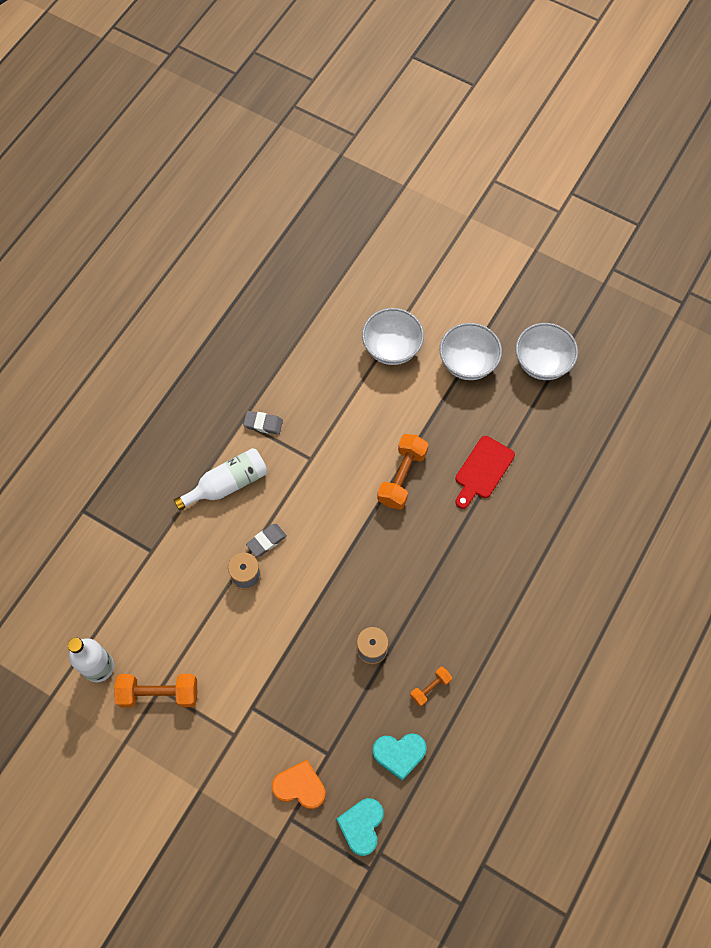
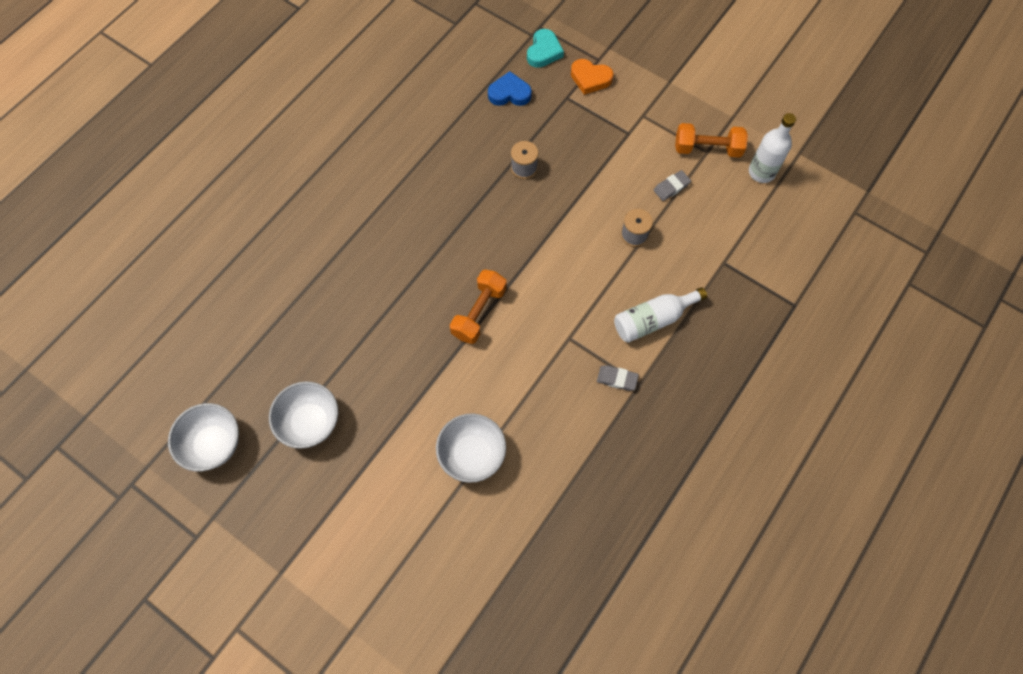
camera: 175 degrees left, 0 degrees up
(266, 541) = (615, 263): grey eraser -> grey eraser (671, 187)
(399, 754) = (509, 93): turquoise heart -> blue heart
(430, 688) = (478, 136): orange dumbbell -> none
(468, 363) = (391, 429): white bowl -> white bowl (214, 444)
(482, 470) = (398, 312): red cutting board -> none

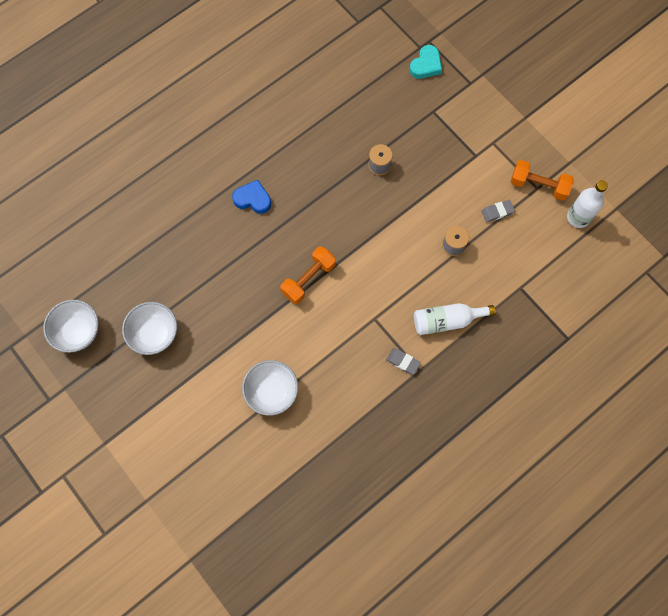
camera: 15 degrees right, 5 degrees up
(509, 93) = (386, 96): blue heart -> blue heart (253, 199)
(590, 78) = (458, 99): orange heart -> none

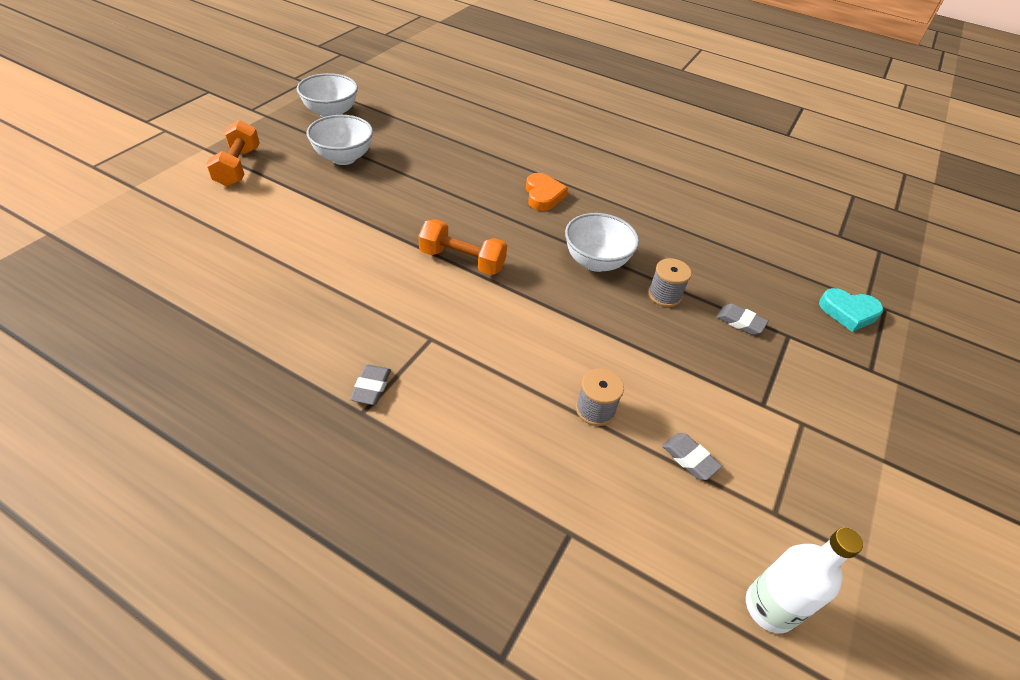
camera: 65 degrees right, 25 degrees down
(253, 199) = (543, 195): blue heart -> orange heart
(272, 392) = (290, 258): white bowl -> white bowl (595, 262)
(414, 132) = (740, 322): none -> grey eraser
(447, 321) = (461, 430): white bottle -> none
(538, 185) = (781, 514): orange dumbbell -> orange dumbbell (238, 167)

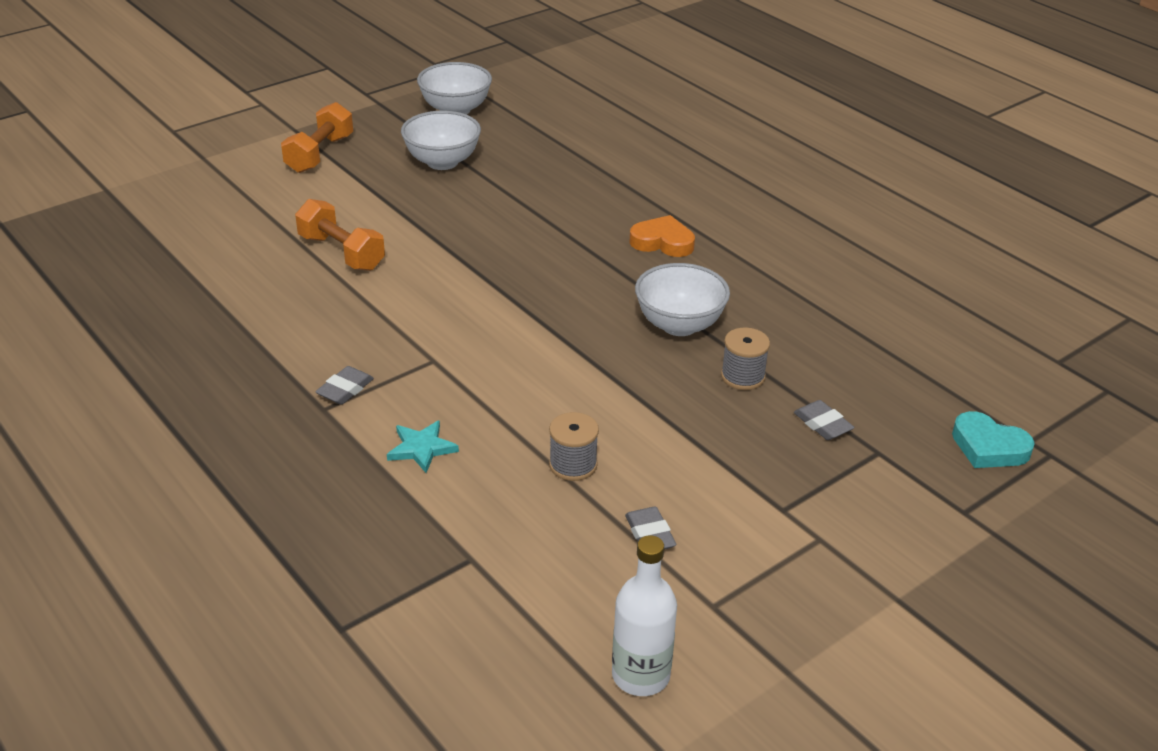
camera: 25 degrees right, 10 degrees down
(462, 260) = (515, 293): orange dumbbell -> orange dumbbell (341, 253)
(468, 429) = (421, 448): none -> turquoise star
(543, 195) = (662, 242): orange heart -> orange heart turned 90 degrees counterclockwise

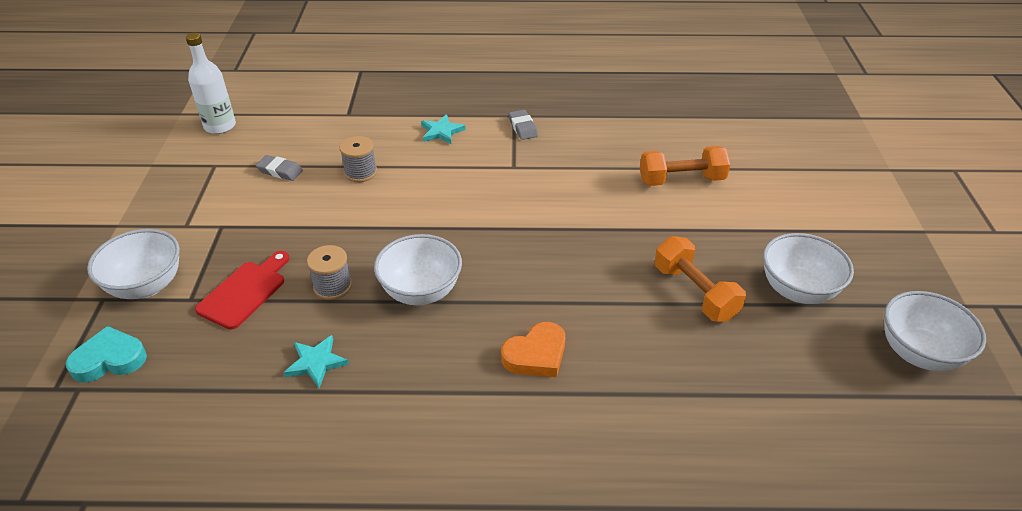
camera: 130 degrees right, 5 degrees up
(320, 154) = (860, 227): orange dumbbell -> orange dumbbell (695, 292)
(819, 335) = (316, 362): none -> turquoise star
(822, 424) = (245, 292): grey eraser -> red cutting board
(911, 495) = (146, 286): none -> white bowl

